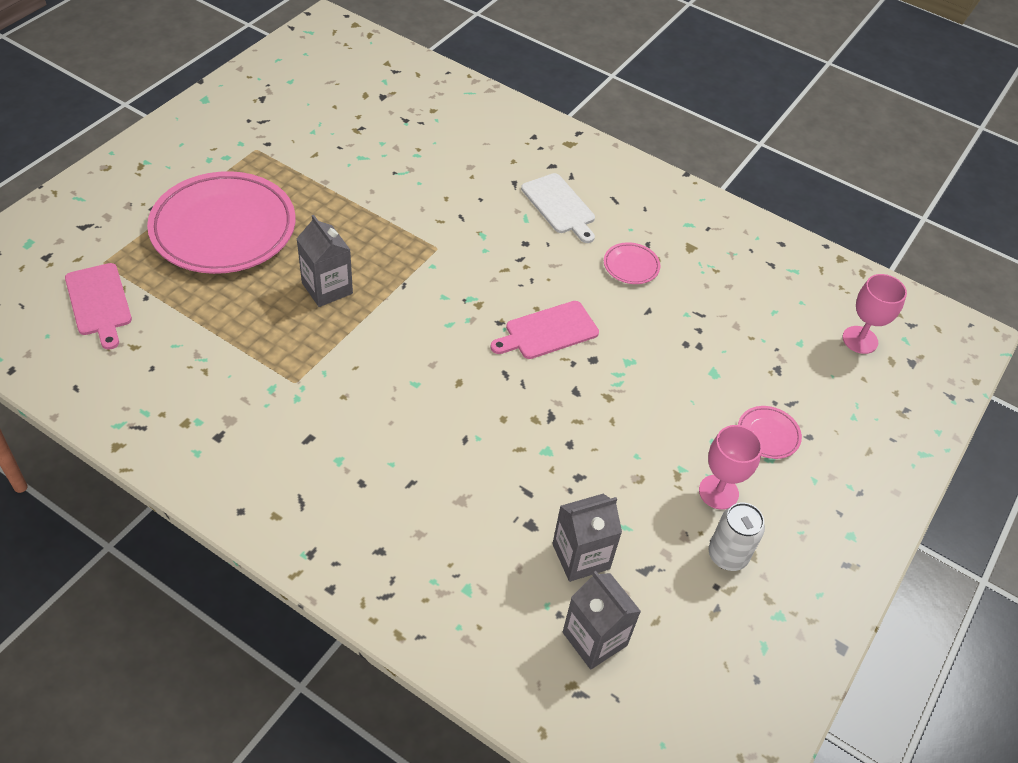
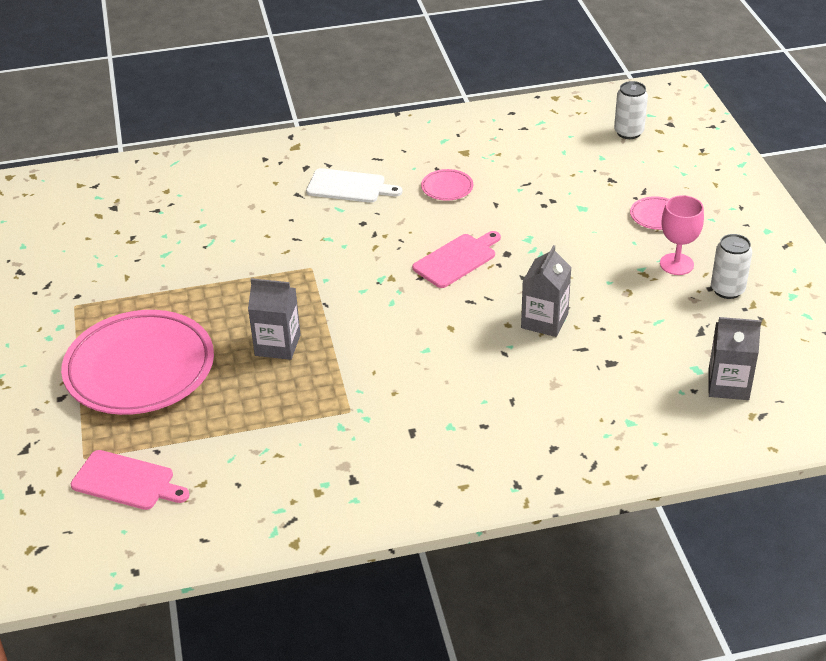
camera: 40 degrees left, 10 degrees down
(548, 331) = (457, 259): pink cutting board -> pink cutting board turned 150 degrees counterclockwise
(581, 556) = (660, 354): grey carton -> grey carton (544, 321)
(860, 340) = (628, 132): pink goblet -> white can

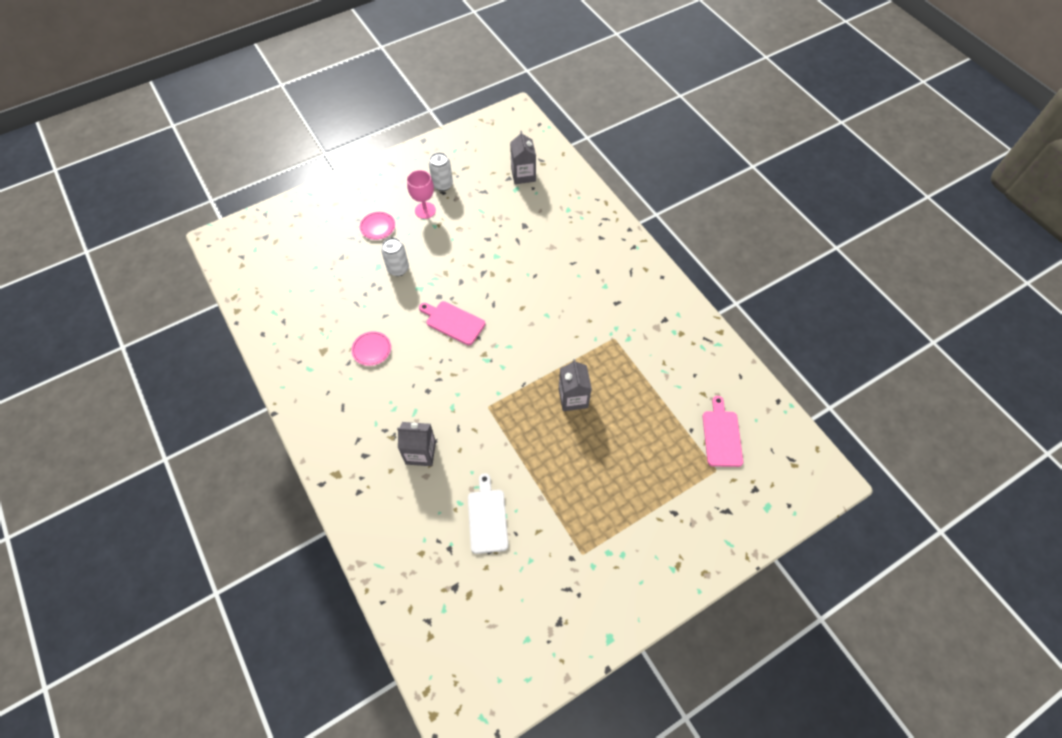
camera: 110 degrees left, 20 degrees up
(140, 369) = (627, 474): pink plate -> none
(349, 187) = (384, 414): white cutting board -> white cutting board (487, 518)
(544, 321) = (499, 262): grey carton -> grey carton (420, 452)
(628, 132) = (280, 258): white can -> white can (398, 269)

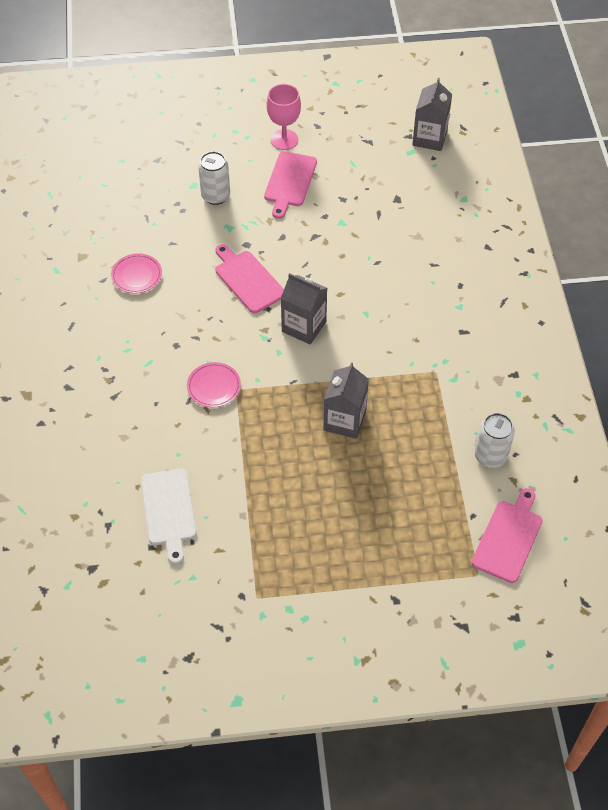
camera: 25 degrees right, 5 degrees down
(378, 227) = (217, 140): pink plate -> pink plate (214, 387)
(420, 452) = (131, 409): grey carton -> grey carton (304, 326)
(442, 185) = (322, 117): white can -> white can (490, 456)
(445, 239) = (289, 182): none -> pink cutting board
(487, 518) = (169, 511): white cutting board -> white cutting board turned 150 degrees clockwise

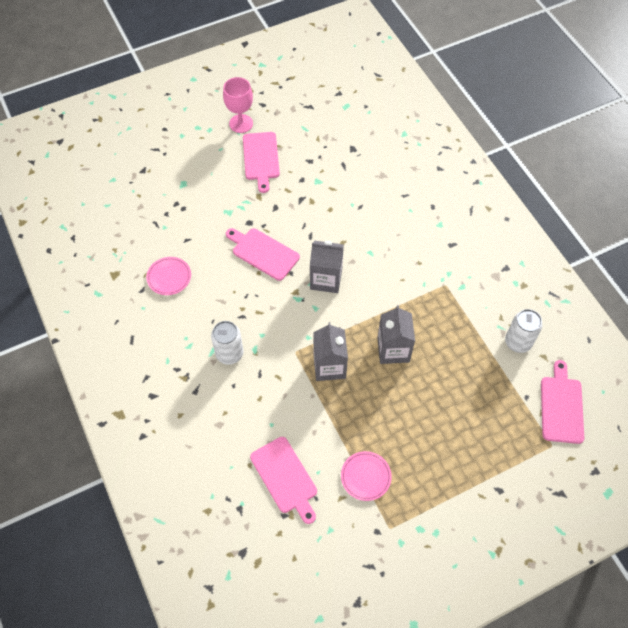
camera: 20 degrees left, 5 degrees up
(169, 511) = (285, 477): white cutting board -> pink cutting board
(214, 387) = (275, 355): pink plate -> pink plate (365, 477)
(215, 196) = (205, 188): white can -> white can (229, 353)
(429, 138) = (356, 90): grey carton -> grey carton (329, 366)

